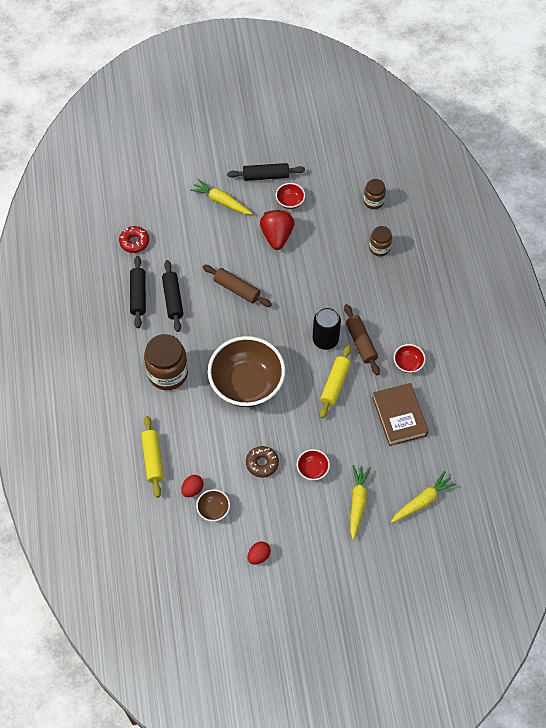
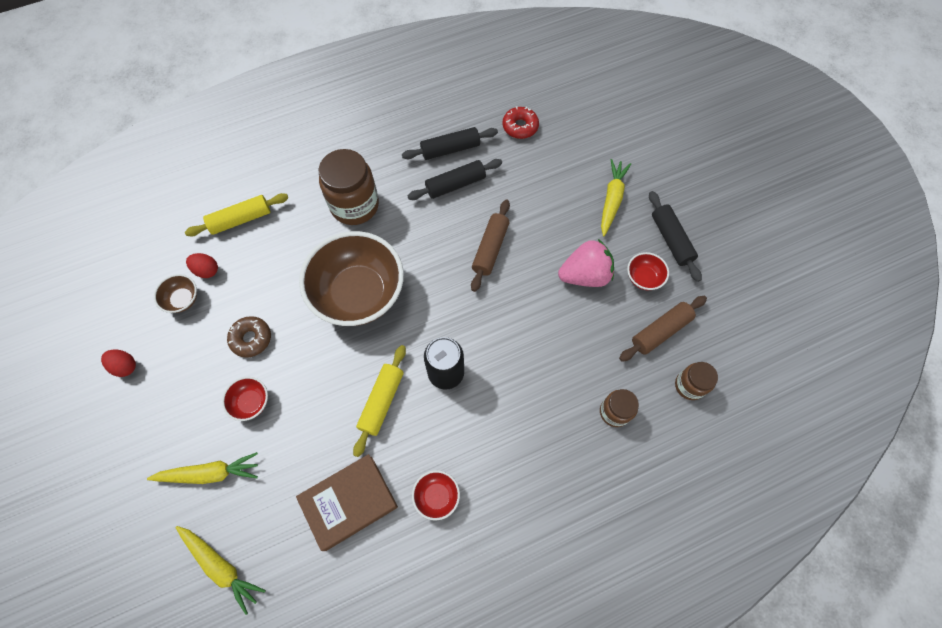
camera: 75 degrees right, 5 degrees up
(277, 236) = (585, 275): red strawberry -> pink strawberry
(335, 384) = (382, 401): yellow rolling pin -> yellow rolling pin turned 75 degrees counterclockwise
(361, 342) = (454, 421): brown rolling pin -> brown rolling pin (660, 331)

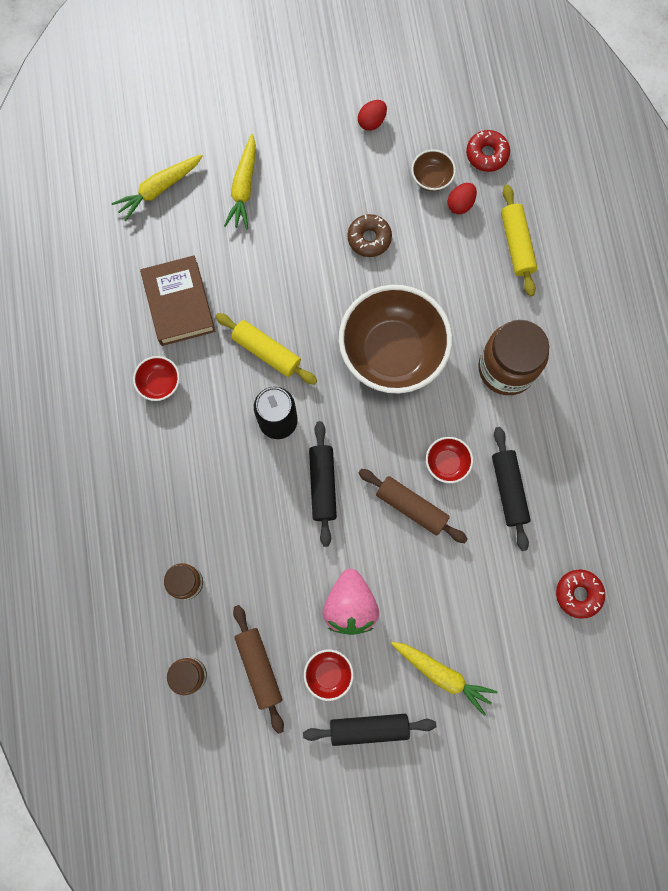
camera: 105 degrees right, 10 degrees up
(154, 259) = (487, 154): none -> red donut
(251, 402) = (301, 230): red bowl -> red bowl (447, 463)
(450, 149) = (562, 496): black rolling pin -> black rolling pin (322, 485)

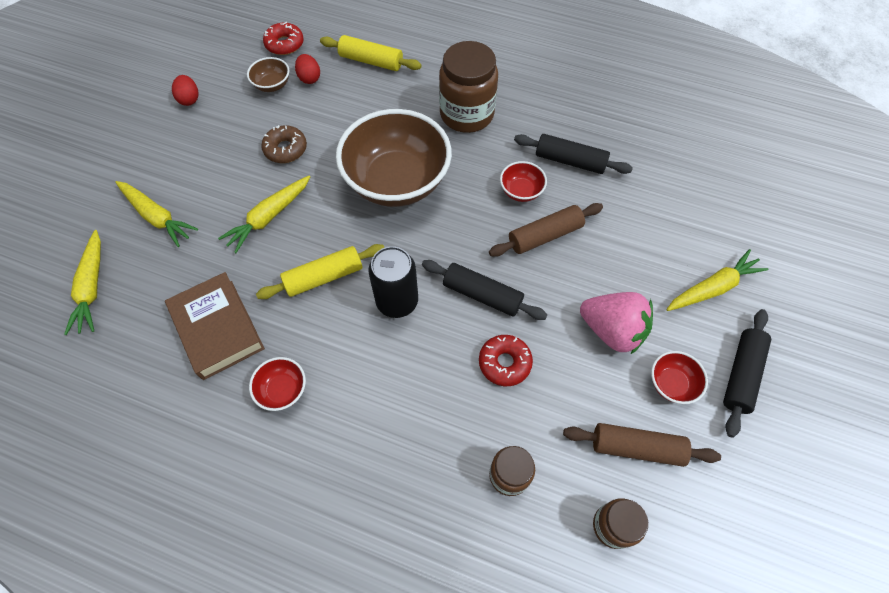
camera: 60 degrees left, 15 degrees down
(179, 304) = (218, 329): brown book -> brown book turned 45 degrees clockwise
(294, 272) = (269, 217): none -> yellow carrot
(578, 594) = (684, 158): red donut -> red donut (504, 363)

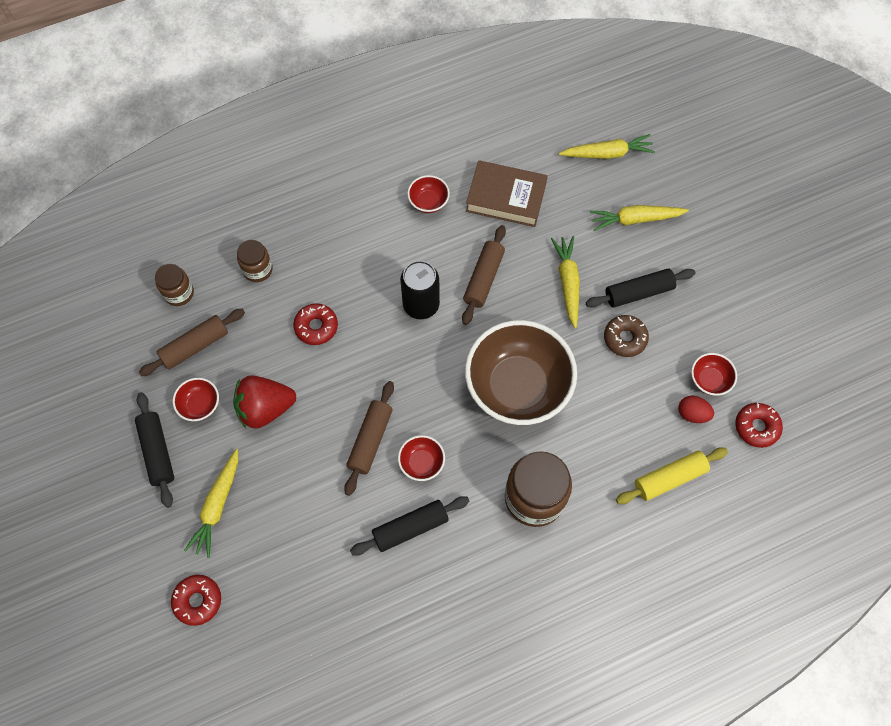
camera: 135 degrees right, 5 degrees up
(92, 287) = (607, 153): yellow carrot -> yellow carrot turned 135 degrees clockwise
(189, 99) = (746, 311): red egg -> none
(272, 85) = (709, 380): brown bowl -> red bowl
(324, 277) = (483, 279): yellow rolling pin -> brown rolling pin
(482, 295) = (372, 357): black rolling pin -> black rolling pin (638, 292)
(612, 330) = (265, 408): pink strawberry -> red strawberry
(774, 236) = (198, 601): none -> red donut

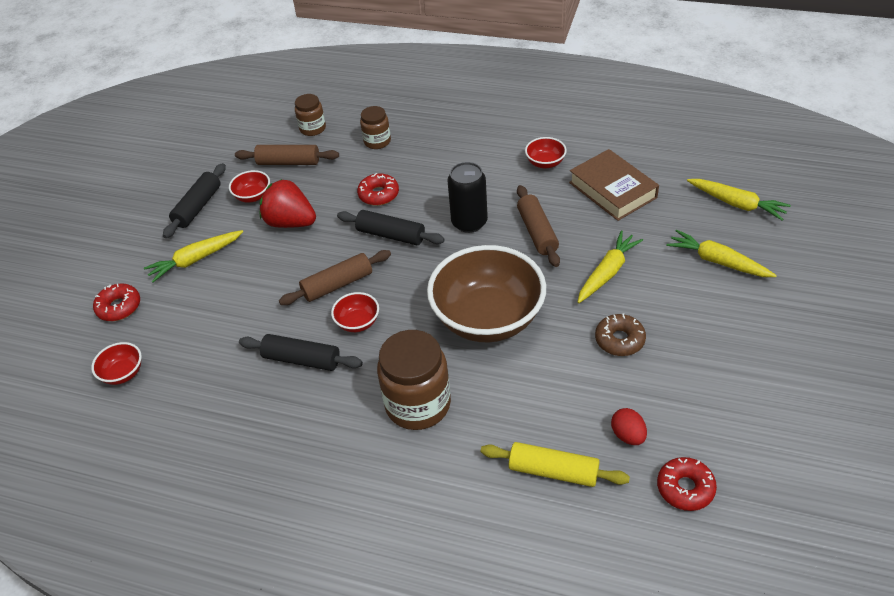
camera: 45 degrees right, 20 degrees down
(483, 279) = (537, 232): brown rolling pin -> brown rolling pin turned 75 degrees counterclockwise
(638, 292) = (667, 314): black rolling pin -> black rolling pin (391, 235)
(709, 380) = (672, 420): red bowl -> red bowl (123, 373)

